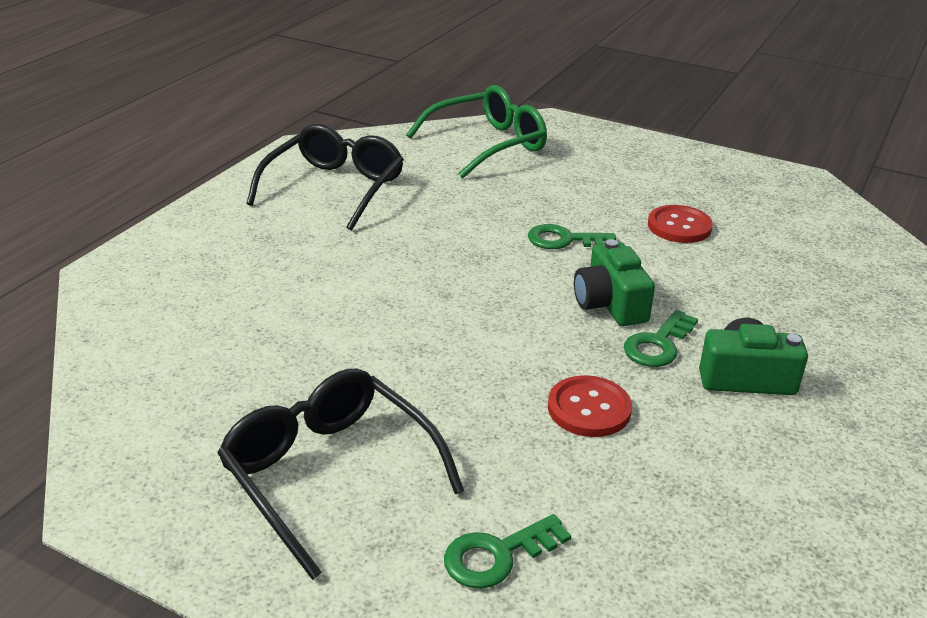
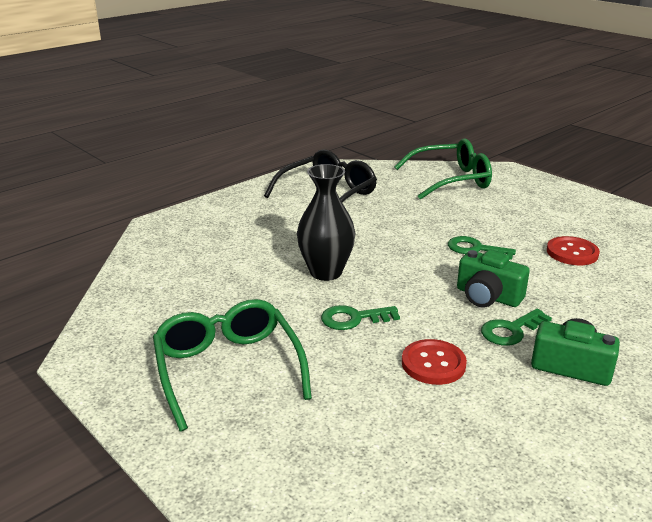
camera: 20 degrees right, 5 degrees down
(330, 474) = (228, 369): black glasses -> green glasses
(390, 306) = (326, 272): none -> black vase
(497, 555) = (313, 446): green key -> green key (353, 319)
(610, 304) = (487, 297): green camera -> green camera turned 60 degrees counterclockwise

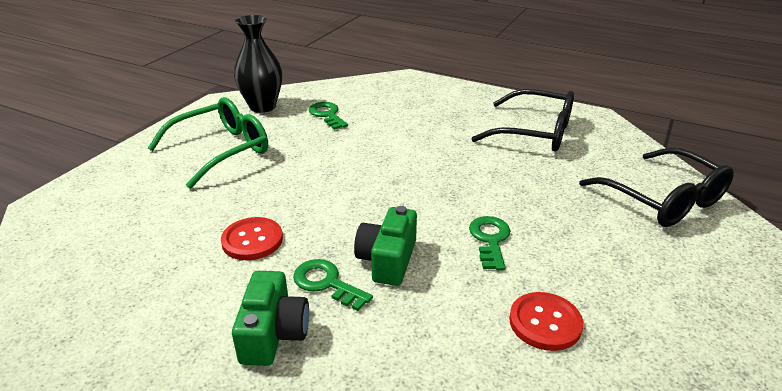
camera: 70 degrees right, 5 degrees up
(326, 272) = (379, 161): black vase -> black vase (262, 107)
(353, 319) = (308, 188): green key -> green key (327, 115)
(451, 180) = (663, 199): green glasses -> black glasses

